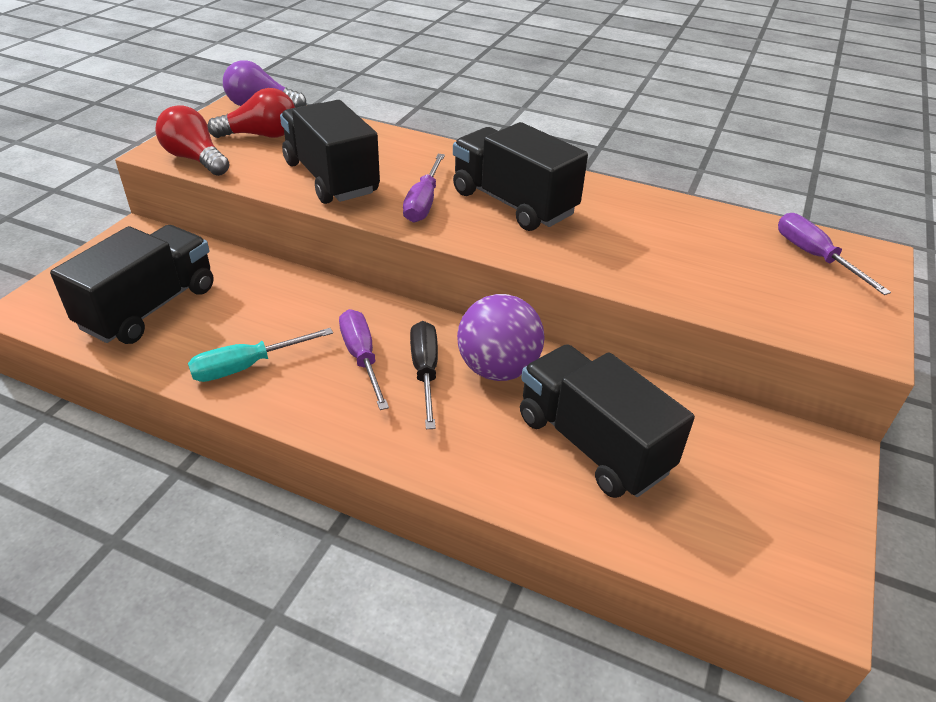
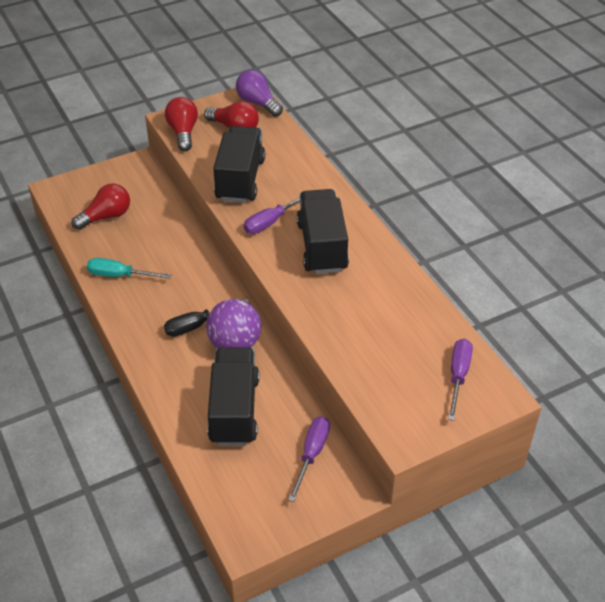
camera: 40 degrees right, 5 degrees up
(149, 307) = (106, 216): black truck -> red light bulb
(362, 358) = (175, 300): purple screwdriver -> purple screwdriver (311, 454)
(425, 372) = (197, 325): black screwdriver -> black screwdriver turned 150 degrees counterclockwise

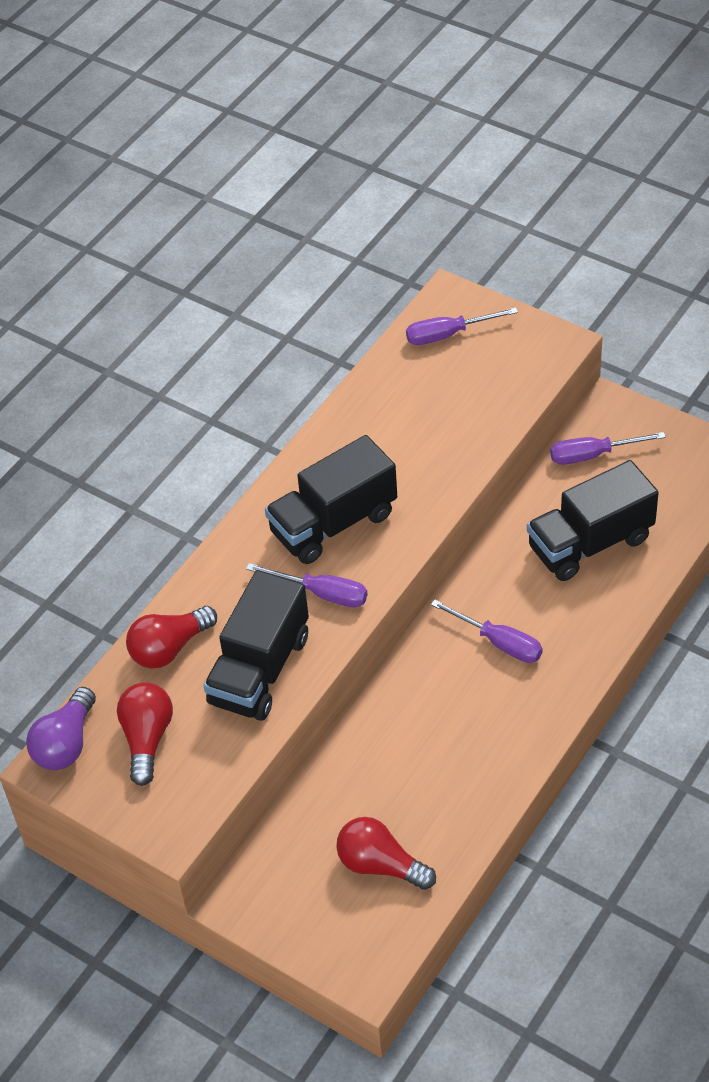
camera: 115 degrees left, 5 degrees up
(119, 275) = (478, 774): turquoise screwdriver -> none
(183, 132) = (196, 798): red light bulb -> red light bulb (169, 648)
(197, 325) = (499, 642): black screwdriver -> purple screwdriver
(235, 344) = (500, 591): purple ball -> none
(240, 179) = (260, 670): black truck -> black truck turned 45 degrees counterclockwise

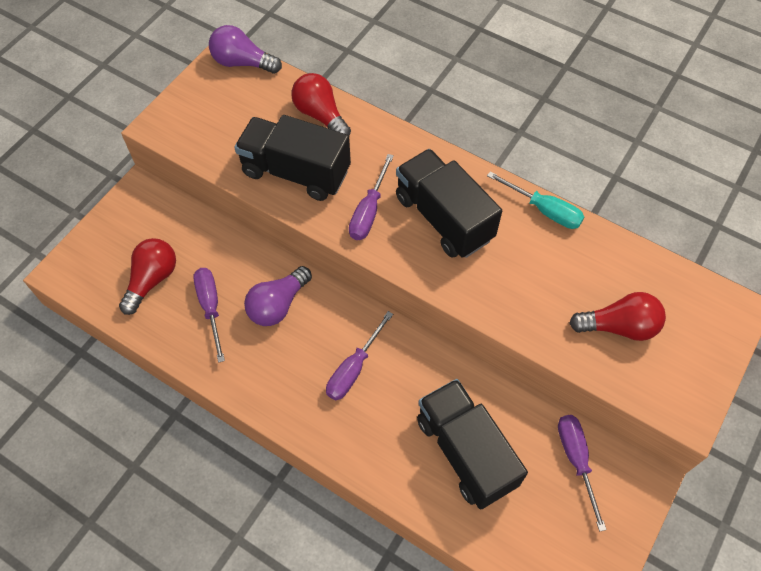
camera: 85 degrees right, 10 degrees up
(147, 738) = (241, 107): red light bulb -> red light bulb (619, 326)
(325, 434) = (544, 210): none -> turquoise screwdriver
(417, 722) = (278, 305): none -> purple light bulb
(448, 335) = (682, 308): purple screwdriver -> purple screwdriver (211, 307)

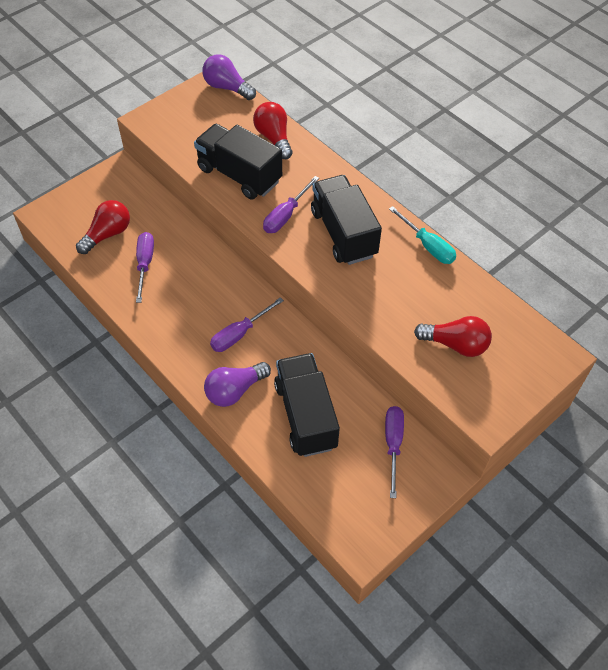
camera: 15 degrees right, 5 degrees down
(278, 305) = (197, 274): purple light bulb -> purple light bulb (234, 390)

